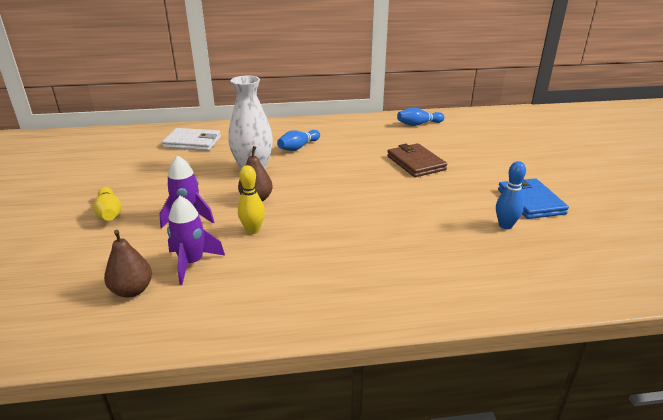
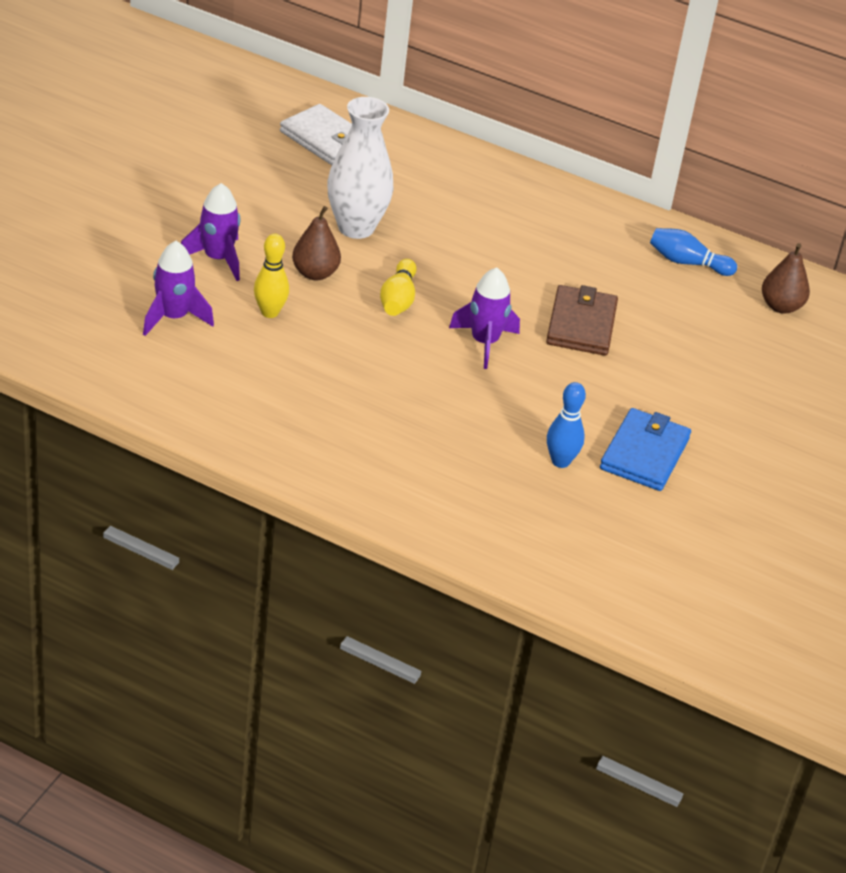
camera: 30 degrees right, 10 degrees up
(109, 213) = (141, 209): yellow bowling pin -> yellow bowling pin (398, 299)
(132, 290) = (96, 317): brown pear -> brown pear (781, 306)
(298, 147) = (456, 218): blue bowling pin -> none
(386, 190) = (484, 343): none -> purple rocket

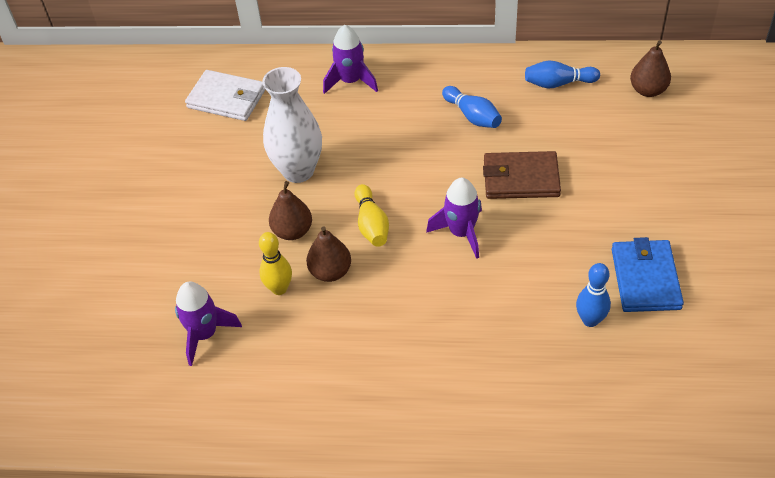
camera: 15 degrees left, 10 degrees up
(217, 259) = (207, 255): purple rocket -> purple rocket (351, 81)
(329, 320) = (330, 272): none -> brown pear
(572, 254) = (472, 116): none -> blue bowling pin
(581, 324) = (521, 178): brown wallet -> brown wallet turned 75 degrees counterclockwise

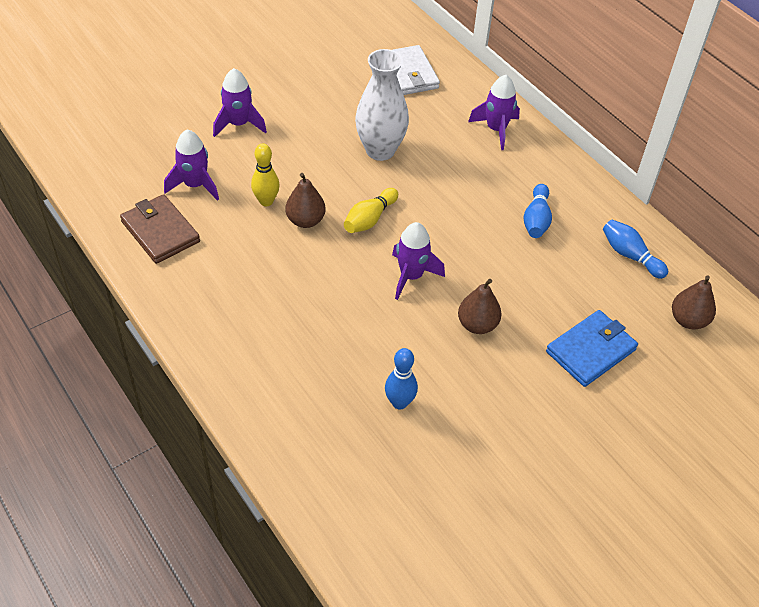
camera: 45 degrees right, 0 degrees up
(160, 256) = (239, 124): none -> purple rocket
(292, 231) = (322, 179): brown pear -> brown pear (477, 325)
(521, 178) = (501, 284): brown wallet -> brown wallet (160, 232)
(645, 278) = (475, 419): blue wallet -> blue wallet (590, 350)

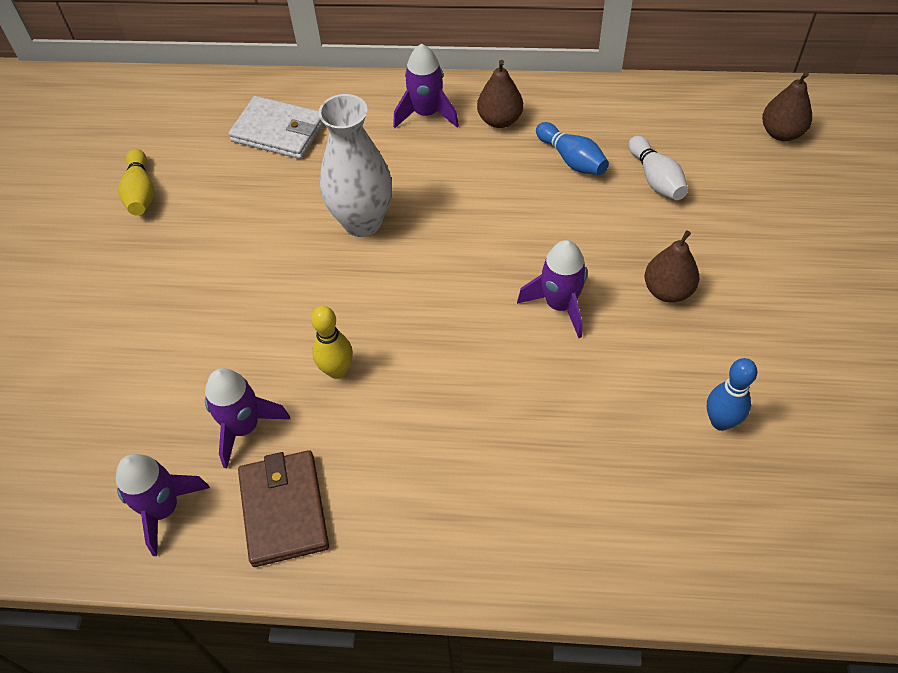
camera: 45 degrees left, 5 degrees up
(160, 232) = (283, 510): brown wallet -> brown wallet turned 75 degrees clockwise
(239, 124) = (193, 325): purple rocket -> purple rocket (163, 509)
(305, 220) = (400, 350): brown pear -> brown pear (499, 120)
(370, 219) = (450, 291): yellow bowling pin -> yellow bowling pin (141, 192)
(567, 271) = (656, 179): none -> white bowling pin
(590, 350) = (765, 224): blue wallet -> none
(630, 255) = (674, 122): blue bowling pin -> none

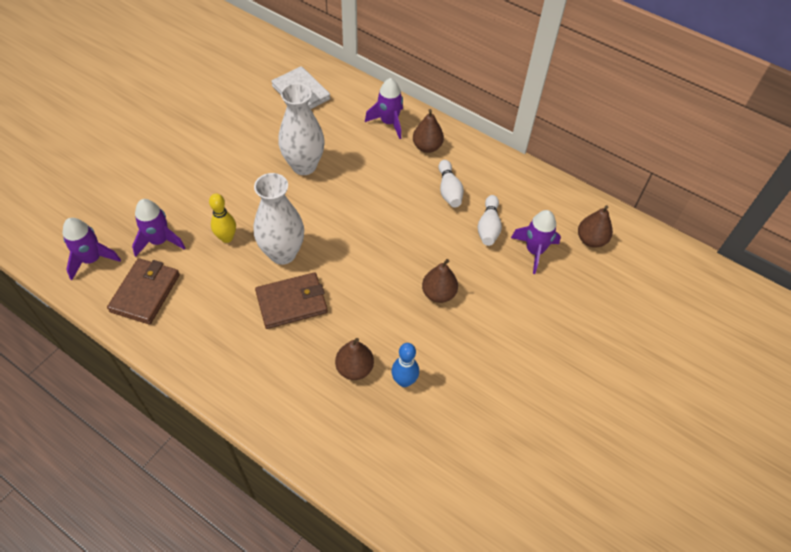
camera: 25 degrees right, 0 degrees up
(141, 192) = (205, 91): yellow bowling pin -> none
(431, 349) = (283, 253): none -> white vase
(497, 405) = (292, 302): none -> brown wallet
(560, 305) = (371, 268): purple rocket -> purple rocket (534, 251)
(572, 159) = (449, 190): blue bowling pin -> white bowling pin
(648, 443) = (354, 368): none -> brown pear

